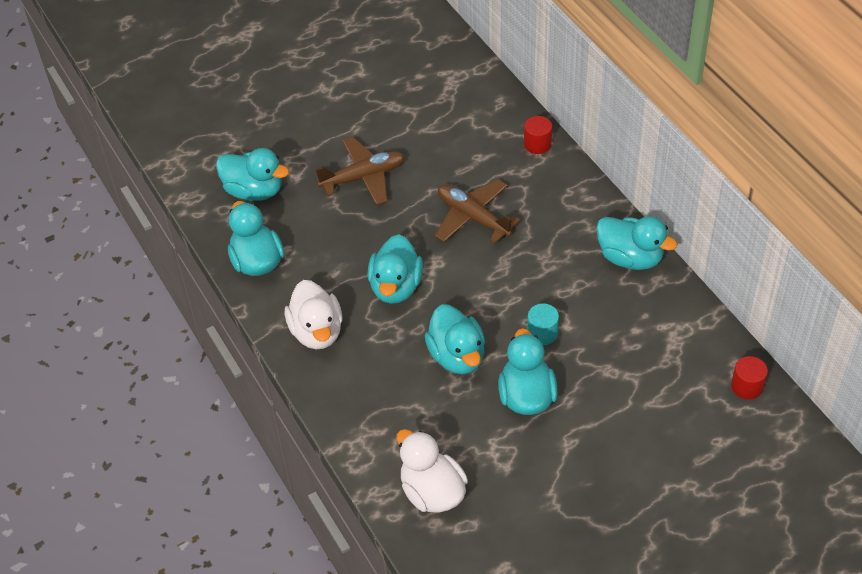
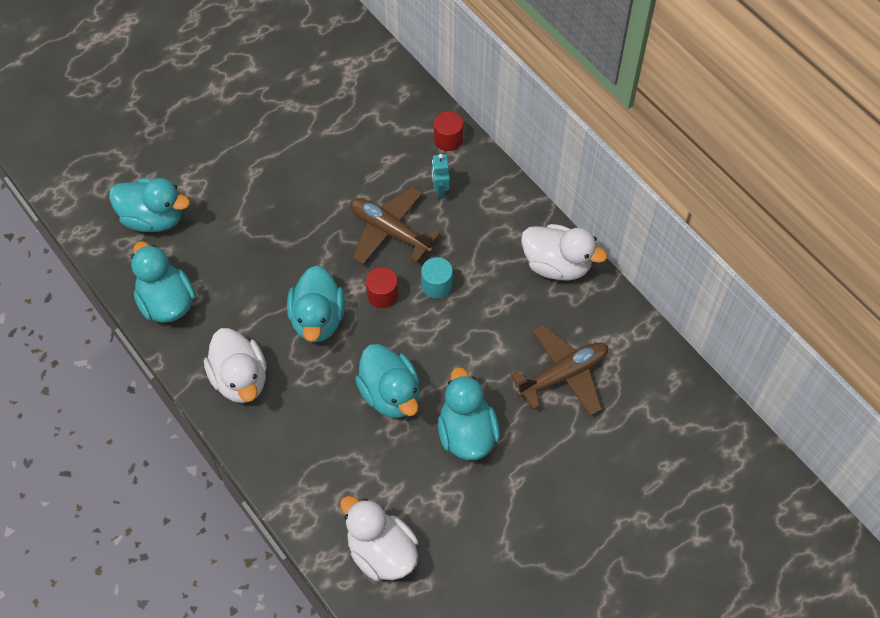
camera: 10 degrees left, 10 degrees up
(363, 177) = (269, 193): brown plane -> brown plane (563, 375)
(525, 186) = (440, 190): none -> turquoise robot
(542, 333) = (475, 359): turquoise cylinder -> turquoise cylinder (437, 285)
(630, 258) = (557, 264): turquoise duck -> white duck
(747, 386) = (688, 401): red cylinder -> red cylinder (382, 295)

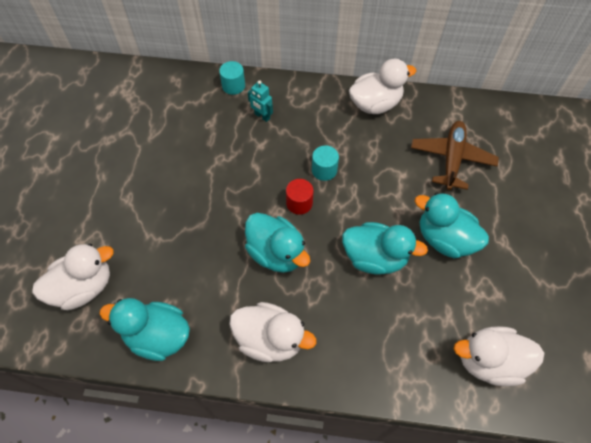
camera: 45 degrees left, 0 degrees up
(153, 218) = (84, 287): turquoise duck -> white duck
(390, 231) = (259, 163): brown plane -> none
(448, 139) = (233, 86): red cylinder -> turquoise cylinder

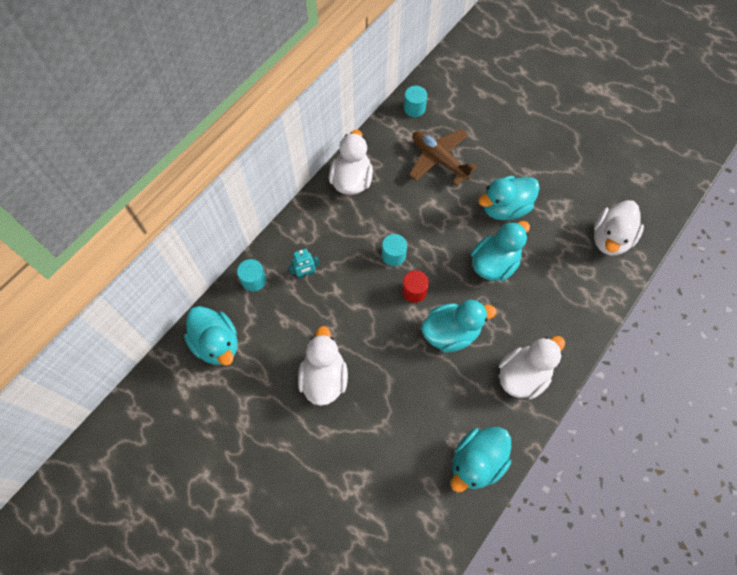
camera: 60 degrees left, 5 degrees up
(84, 287) = (397, 508): white duck -> white duck (324, 378)
(164, 91) = (217, 343): none -> turquoise duck
(490, 114) = (414, 108): none -> turquoise cylinder

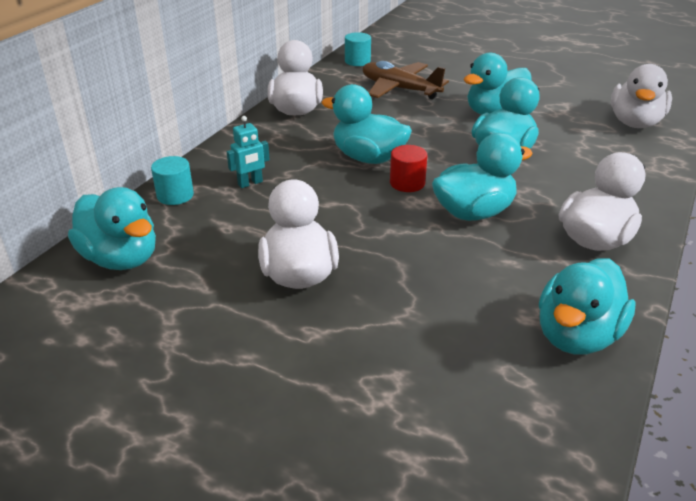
camera: 10 degrees left, 30 degrees down
(393, 255) = (368, 158): turquoise cylinder -> turquoise duck

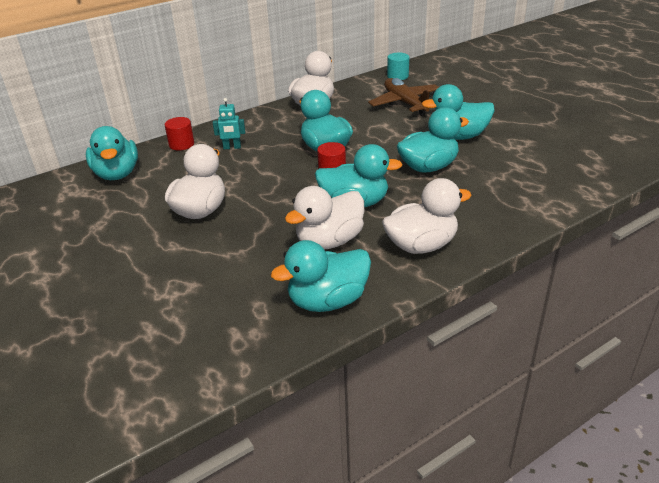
camera: 30 degrees right, 0 degrees up
(175, 195) = (181, 144): turquoise cylinder -> red cylinder
(635, 123) = (571, 169): white duck -> white duck (329, 241)

